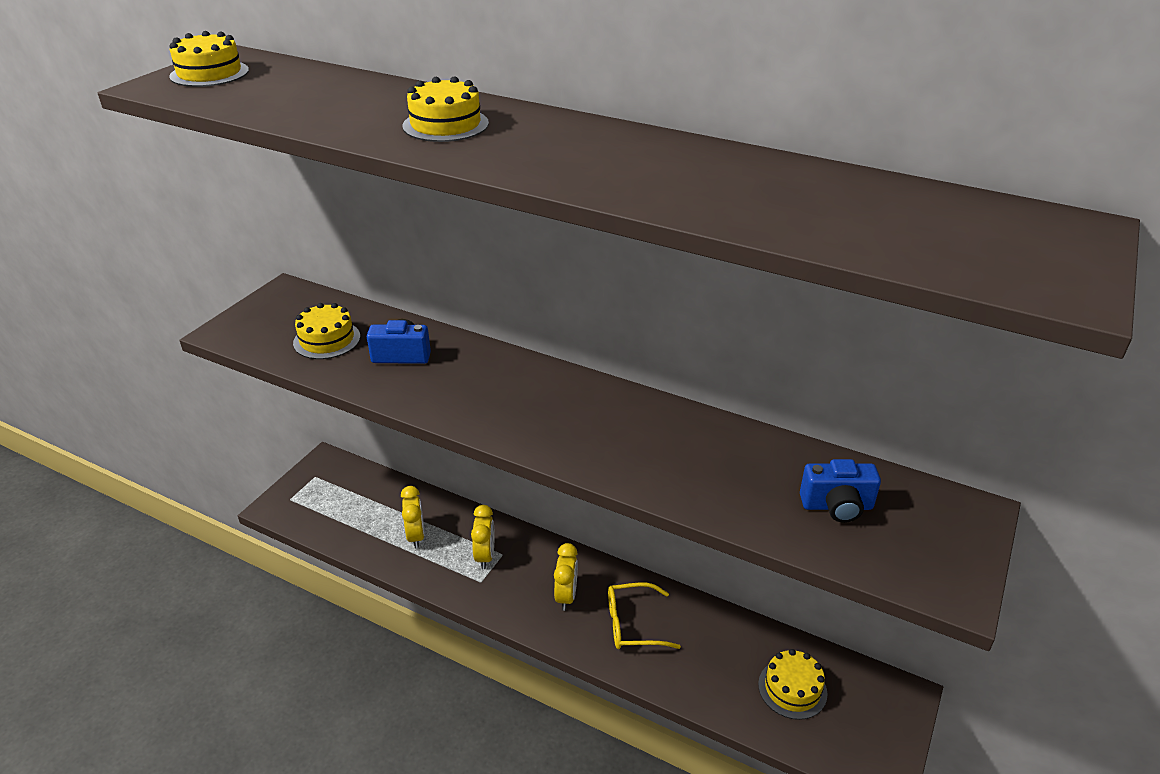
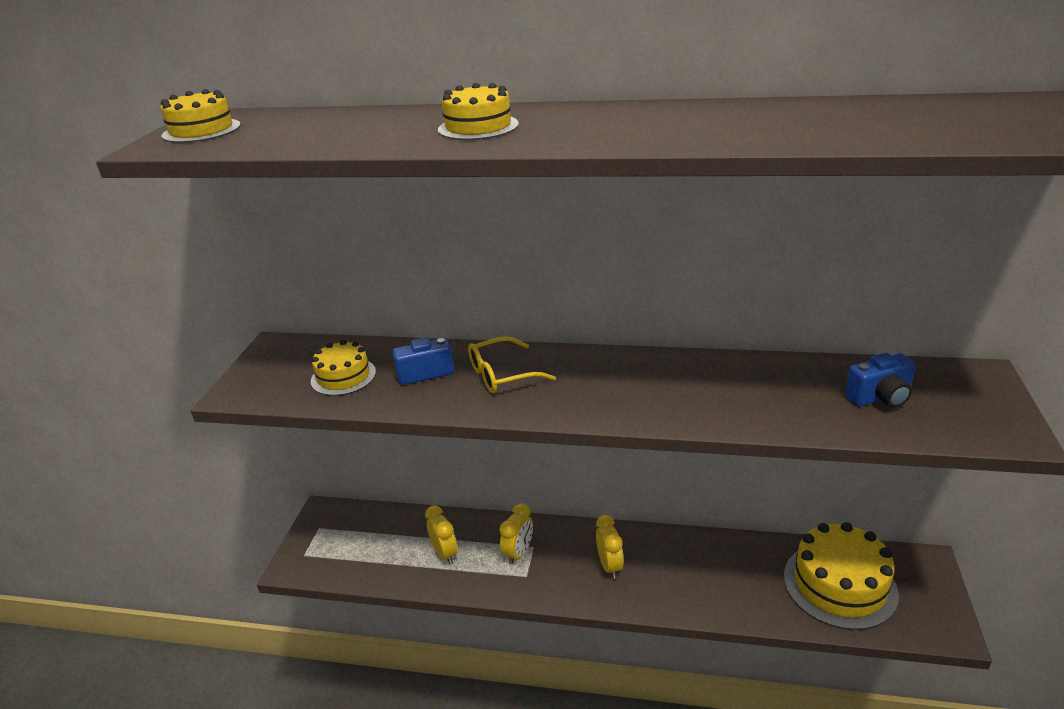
camera: 15 degrees left, 5 degrees down
(485, 556) = (518, 553): yellow clock -> yellow clock turned 45 degrees clockwise
(633, 624) = (680, 572): yellow glasses -> yellow glasses (502, 374)
(792, 688) = (839, 584): yellow cake -> yellow cake, size x1.77

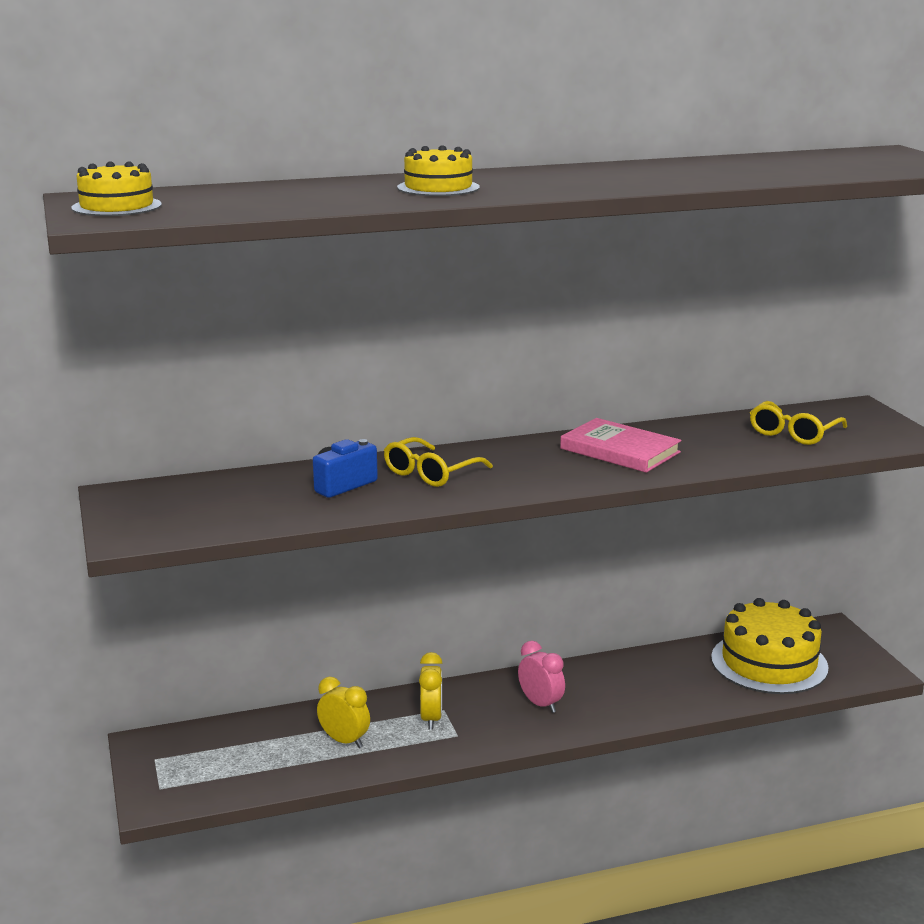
camera: 30 degrees left, 10 degrees down
(343, 376) = (248, 503): yellow cake -> none
(609, 566) = (540, 704): yellow clock -> pink clock
(684, 383) = (620, 450): none -> pink book
(880, 397) = (793, 433): blue camera -> yellow glasses

